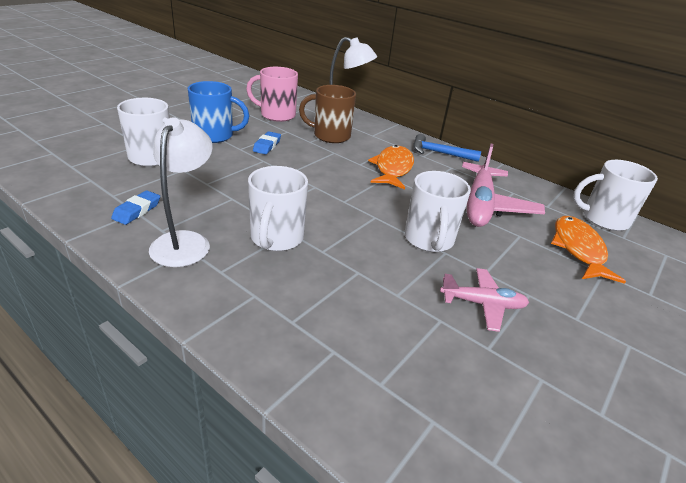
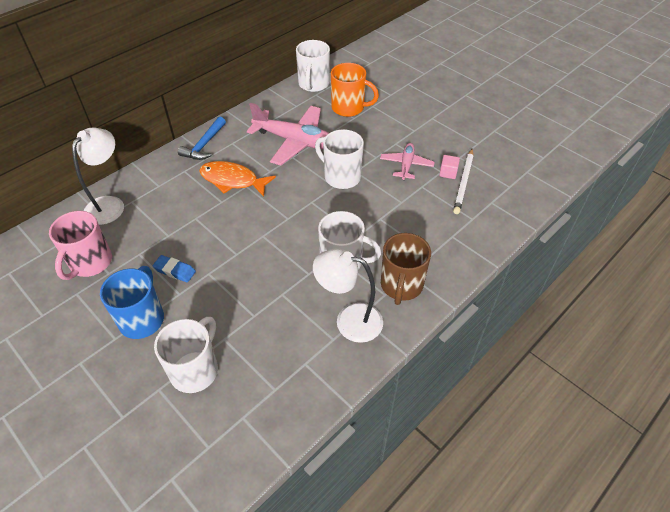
camera: 80 degrees left, 15 degrees up
(137, 211) = (303, 363): blue eraser -> none
(330, 136) = (156, 218): brown mug -> brown mug (401, 286)
(429, 240) = (341, 176): white mug -> white mug turned 150 degrees counterclockwise
(472, 379) = (464, 182): none -> white pencil
(488, 357) = (448, 173): none -> pink cube
(578, 249) = (349, 108): orange fish -> orange mug

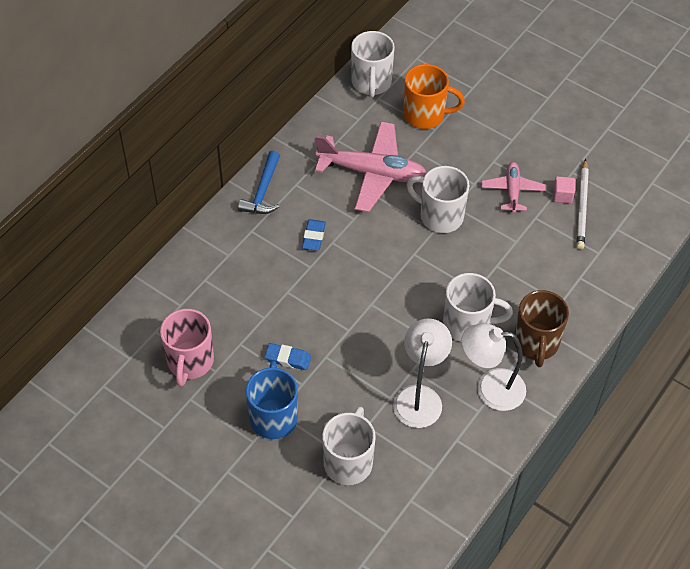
camera: 10 degrees left, 5 degrees up
(109, 204) = (180, 287): white lamp -> white lamp (419, 397)
(232, 180) = (313, 237): orange fish -> blue eraser

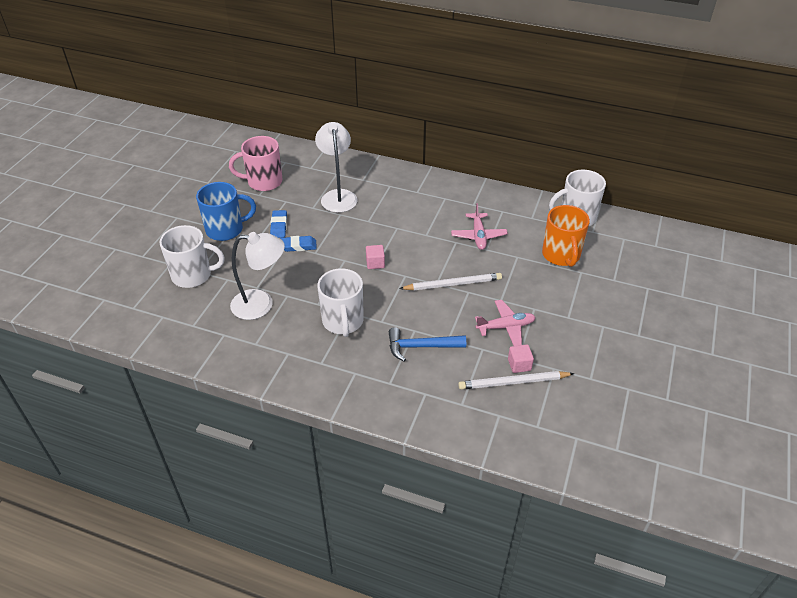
camera: 75 degrees right, 10 degrees down
(263, 191) = (429, 183): blue hammer -> blue hammer (420, 347)
(313, 237) = (397, 217): blue eraser -> blue eraser (298, 246)
(372, 173) = (478, 236): pink plane -> pink plane, size x0.55
(386, 276) = (375, 263): none -> pink cube
(440, 216) = (453, 284): white mug -> white pencil
(490, 389) = (279, 347): white lamp -> white lamp (338, 196)
(536, 343) = (337, 371): brown mug -> none

